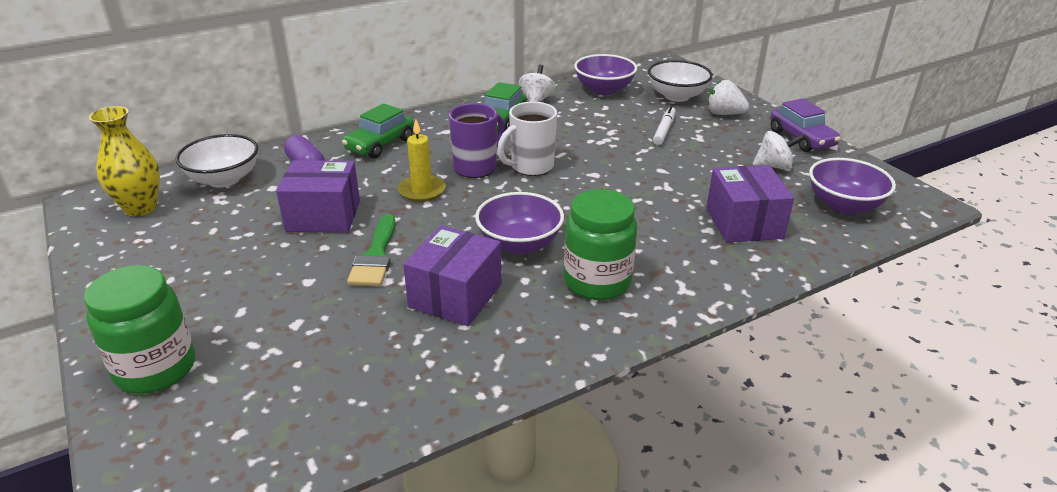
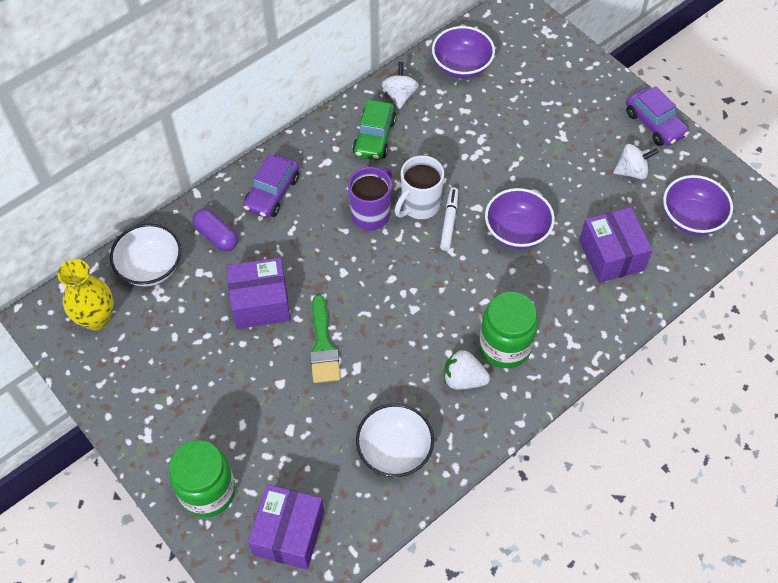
camera: 10 degrees left, 25 degrees up
(380, 144) = (272, 193): green car -> purple car
(422, 191) = (333, 255): yellow candle -> none
(455, 296) = (400, 380): purple box -> purple box (289, 533)
(519, 244) = (434, 312): purple bowl -> purple bowl (516, 231)
(664, 130) = (529, 129): white marker -> white marker (449, 222)
(677, 96) = (534, 68): white bowl -> white bowl (394, 450)
(724, 114) = (581, 93): white strawberry -> white strawberry (463, 379)

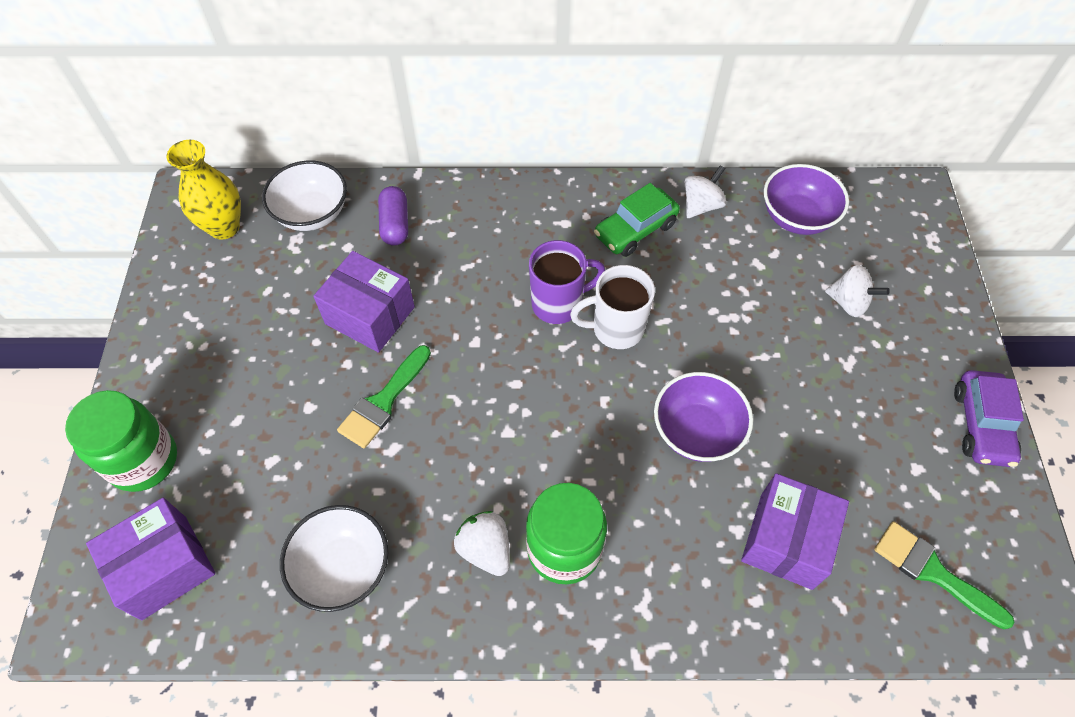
camera: 40 degrees right, 0 degrees up
(272, 193) = (484, 218): purple car -> none
(449, 222) = (631, 367): white marker -> none
(631, 171) = (901, 460): white spinning top -> white spinning top (848, 302)
(691, 218) = (932, 572): purple bowl -> green brush

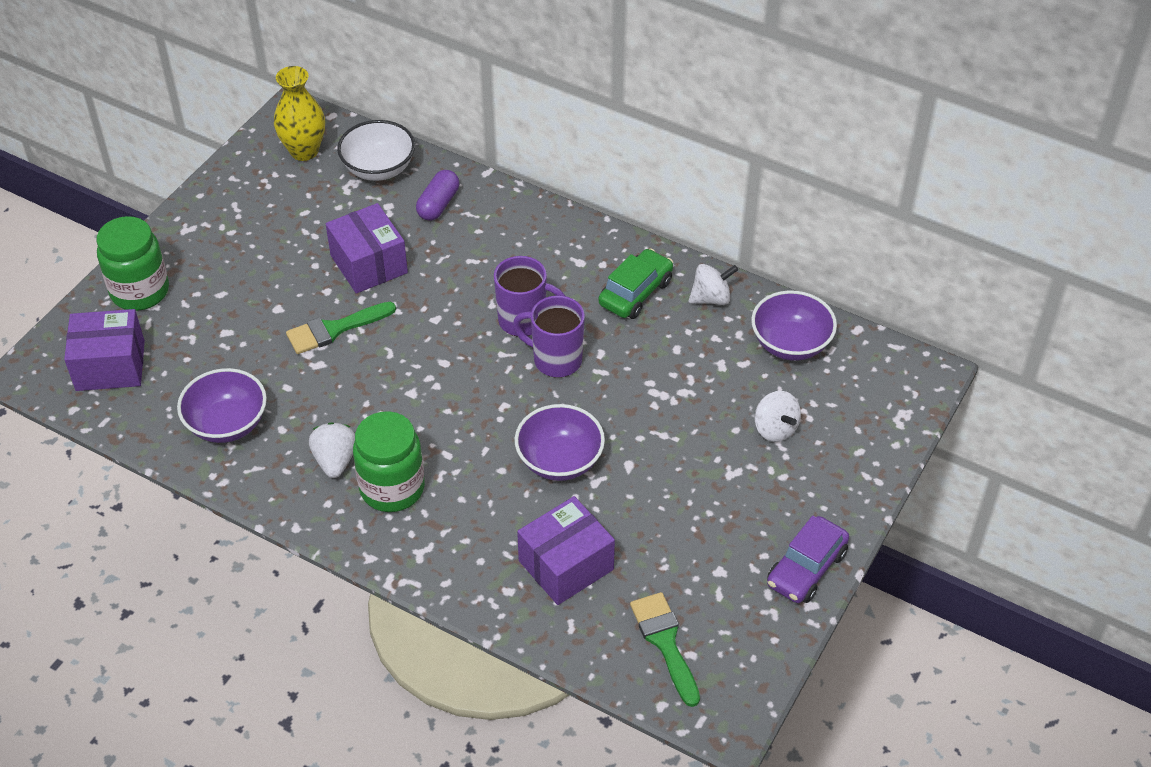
camera: 30 degrees right, 10 degrees down
(342, 568) = (227, 424): white bowl -> purple bowl
(616, 329) = (555, 360): white mug -> purple mug
(635, 230) = (635, 293): green car -> green car turned 135 degrees clockwise

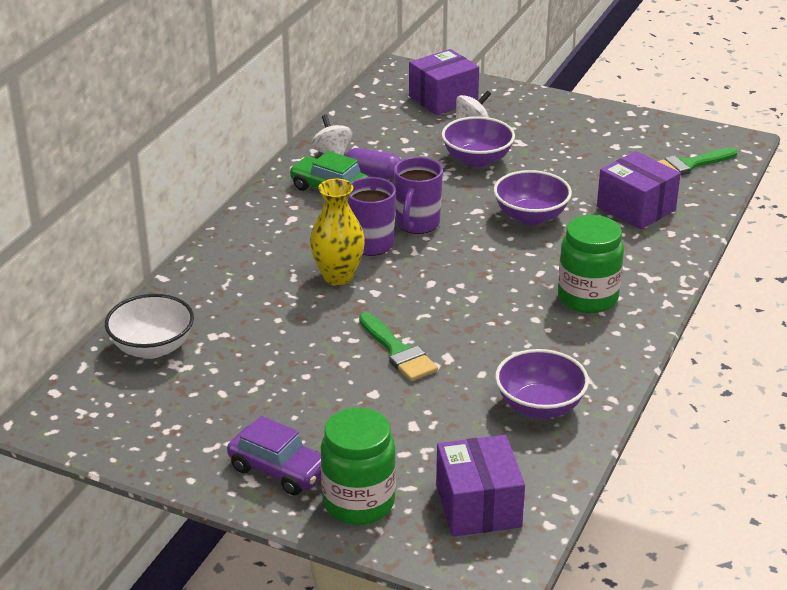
camera: 95 degrees left, 15 degrees down
(304, 151) = (117, 405): yellow vase -> yellow vase (338, 276)
(335, 461) = (566, 333): white strawberry -> none
(369, 264) = (302, 339): purple box -> purple box (443, 99)
(438, 204) = (211, 303): purple capsule -> purple capsule (373, 174)
(790, 344) = (380, 120): purple bowl -> purple bowl (477, 159)
(806, 568) = (600, 114): purple car -> purple car (279, 470)

